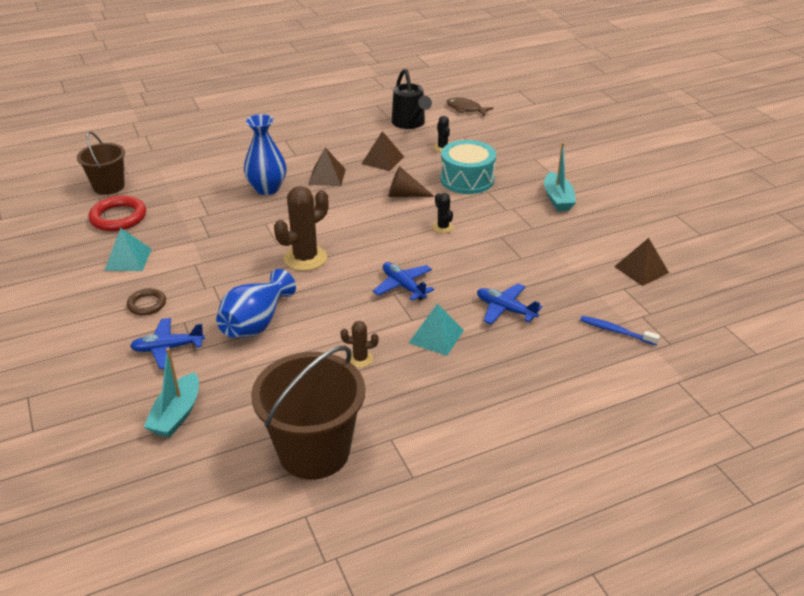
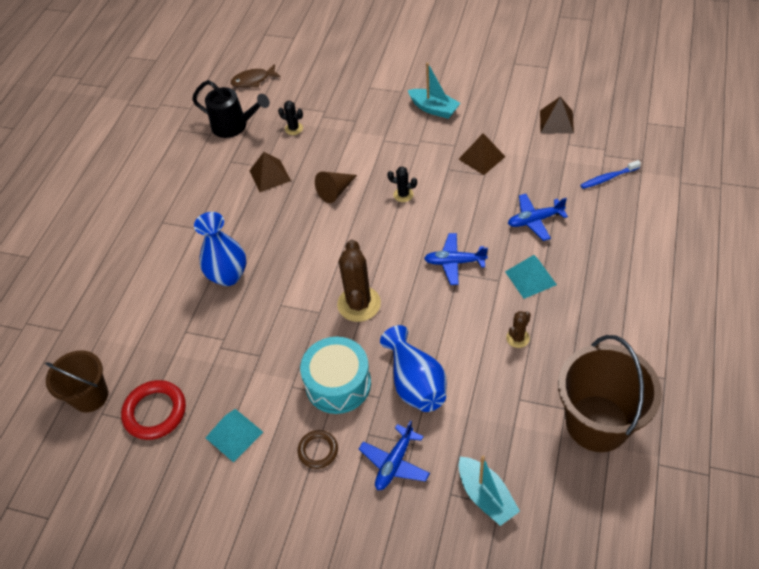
camera: 45 degrees left, 15 degrees up
(327, 176) = (254, 225): brown pyramid -> brown pyramid (481, 158)
(467, 179) = (355, 142): turquoise drum -> turquoise drum (338, 384)

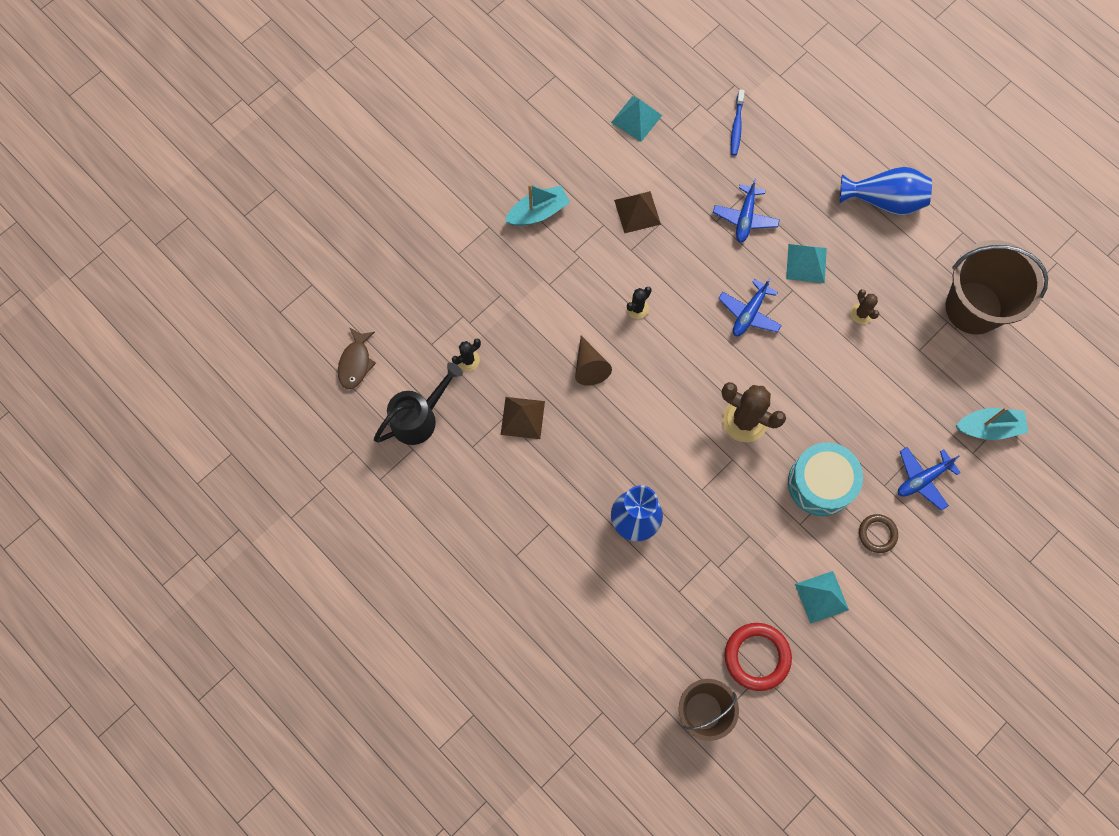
camera: 65 degrees left, 20 degrees up
(394, 463) = (922, 479): blue plane -> blue plane turned 90 degrees clockwise
(415, 383) = (857, 420): blue vase -> blue vase (884, 200)
(556, 121) = (636, 118): brown pyramid -> turquoise pyramid

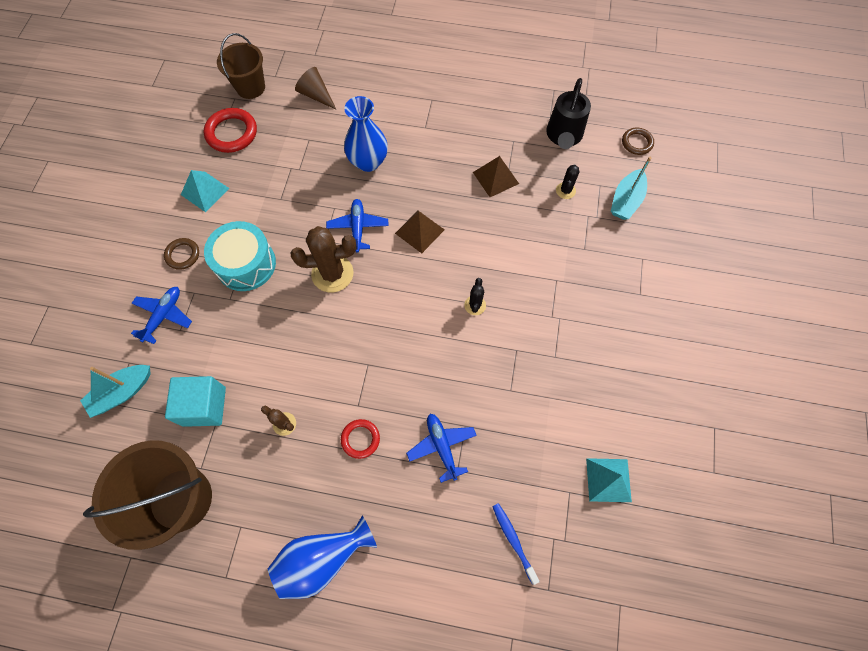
camera: 145 degrees right, 5 degrees down
(355, 363) = (637, 143): brown fish -> brown ring
(538, 212) = (614, 331): turquoise boat -> turquoise boat (626, 201)
(589, 366) = (477, 239): brown cone -> brown cone (316, 95)
(637, 212) = (537, 387): brown pyramid -> brown pyramid (419, 231)
(749, 313) = (382, 360): blue plane -> blue plane (358, 228)
(806, 263) = (360, 439): turquoise pyramid -> red ring
(922, 370) = (204, 406): none -> turquoise cube

